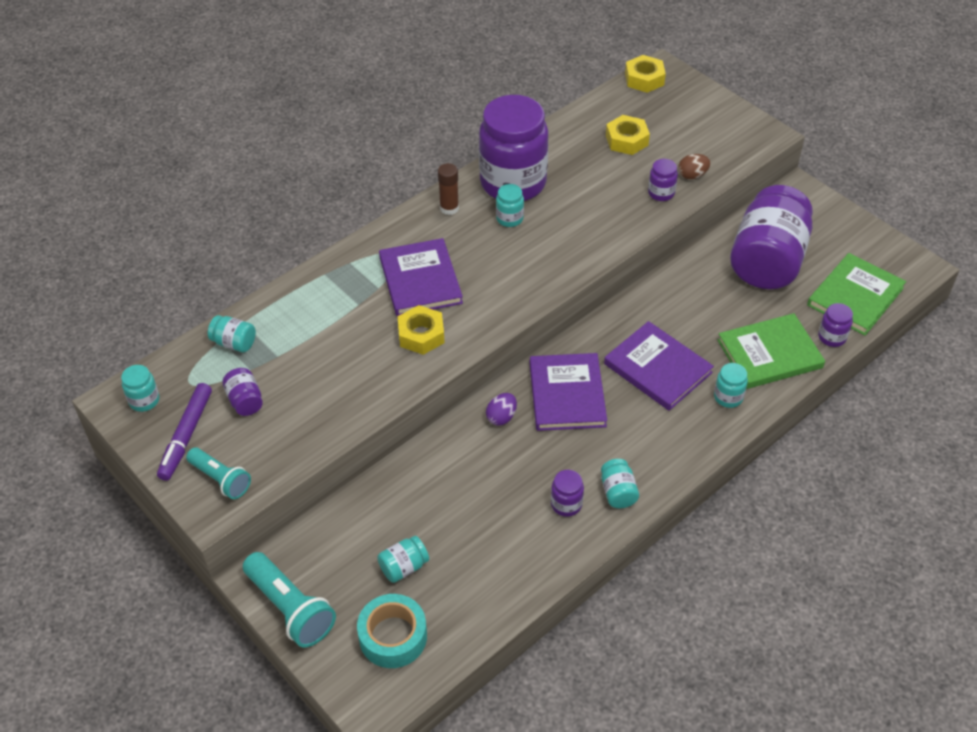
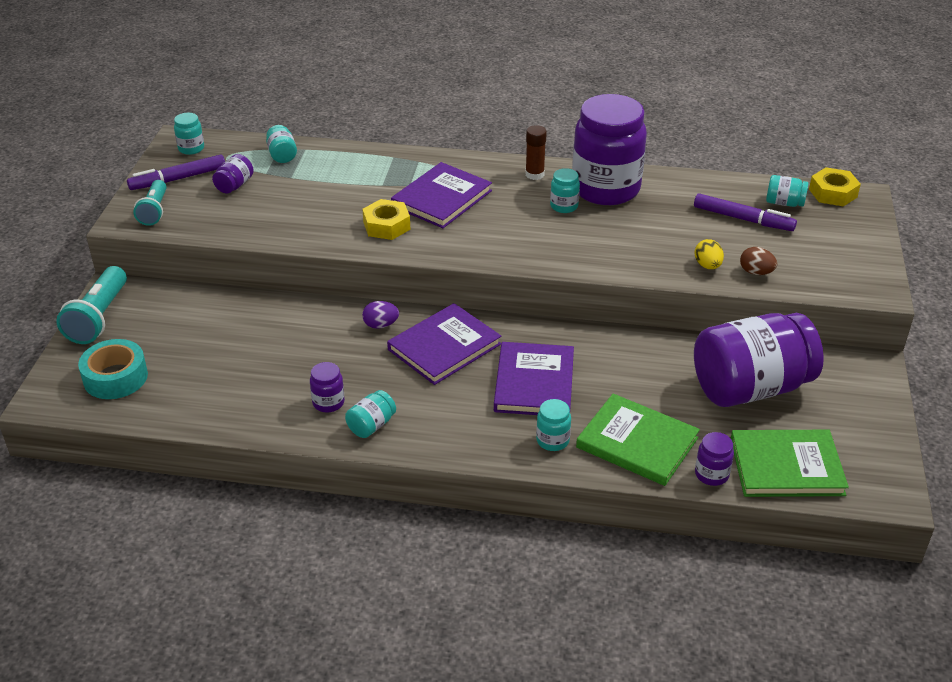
camera: 50 degrees right, 10 degrees down
(404, 567) = (184, 350): turquoise jar -> turquoise jar (784, 203)
(626, 140) = (743, 219): yellow nut -> purple marker
(661, 193) = (707, 266): purple jar -> yellow egg

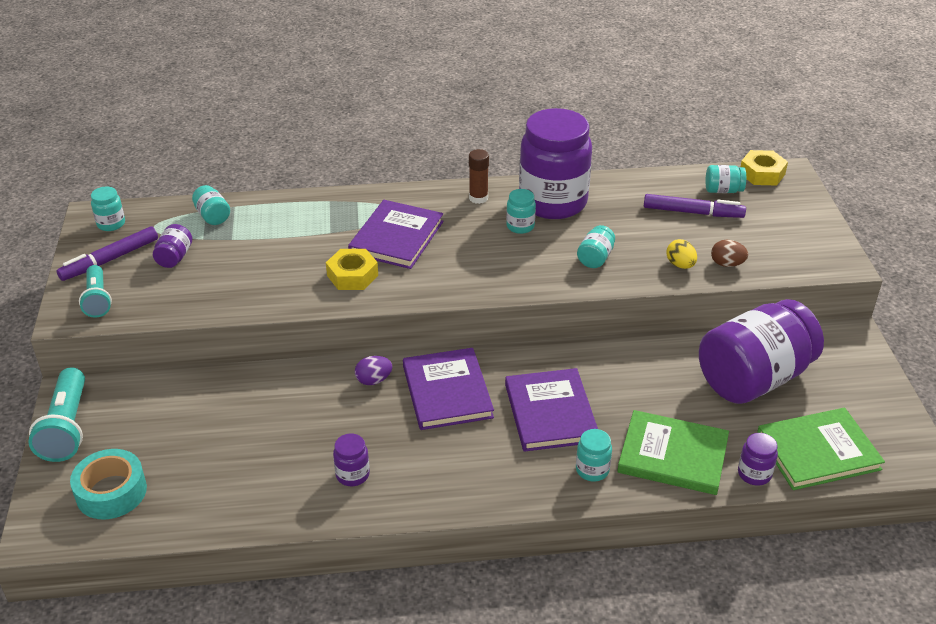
camera: 15 degrees left, 0 degrees up
(371, 425) = (406, 491): turquoise jar -> turquoise jar (595, 258)
(444, 347) = (447, 392): purple book -> purple book turned 45 degrees counterclockwise

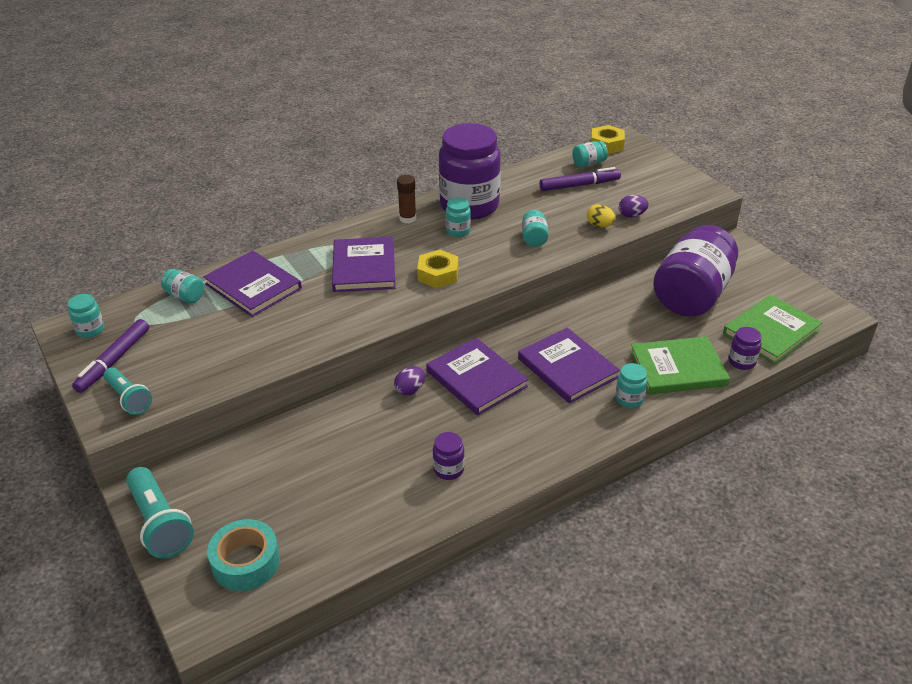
camera: 25 degrees left, 0 degrees up
(174, 257) = (176, 340): purple jar -> none
(279, 225) = (253, 286): none -> purple book
(352, 275) = (350, 308): yellow nut -> yellow nut (438, 274)
(727, 264) = (632, 215): brown egg -> purple egg

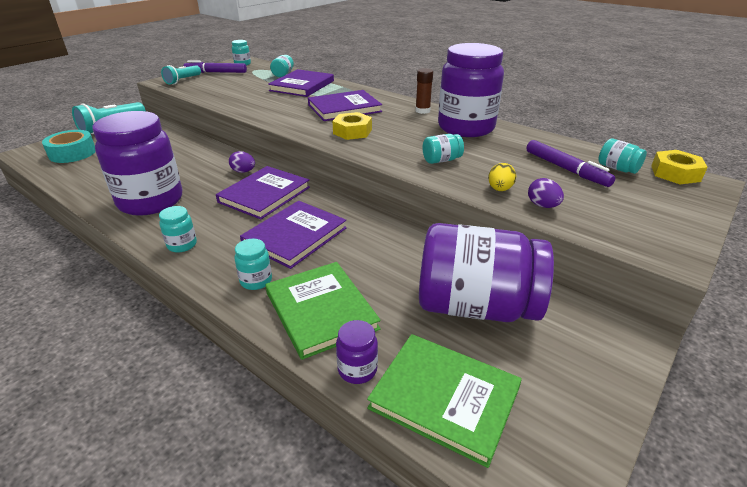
camera: 70 degrees right, 5 degrees down
(448, 469) = (151, 201): purple jar -> purple jar, size x2.49
(458, 231) = (422, 129): turquoise jar -> turquoise jar (182, 245)

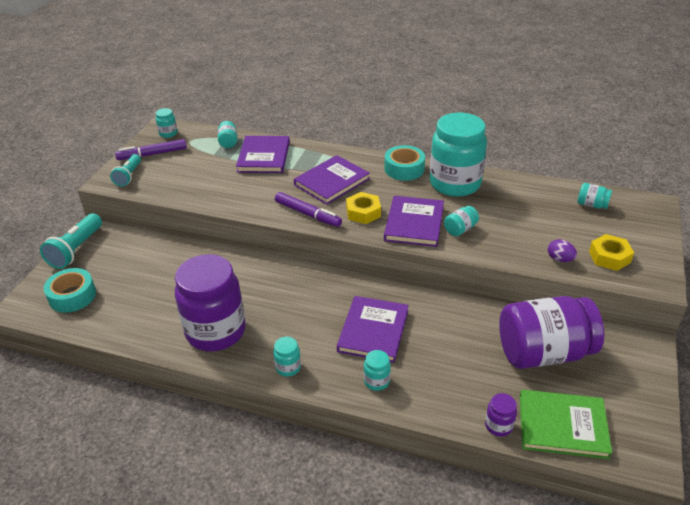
camera: 20 degrees left, 5 degrees up
(243, 171) = (270, 273): purple egg -> none
(264, 195) = (312, 295): purple book -> purple book (414, 223)
(321, 310) = (443, 390): green book -> none
(422, 111) = (404, 169): brown glue stick -> turquoise tape
(466, 128) = (455, 184): purple jar -> turquoise jar
(499, 189) = (522, 250): yellow egg -> none
(566, 169) = (556, 215): purple marker -> purple marker (307, 214)
(675, 173) = (632, 200): yellow nut -> yellow nut (609, 257)

